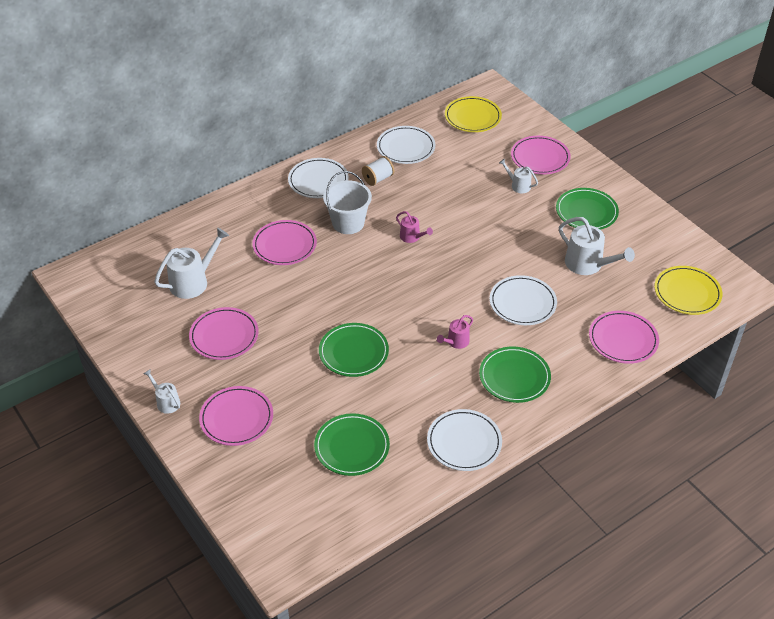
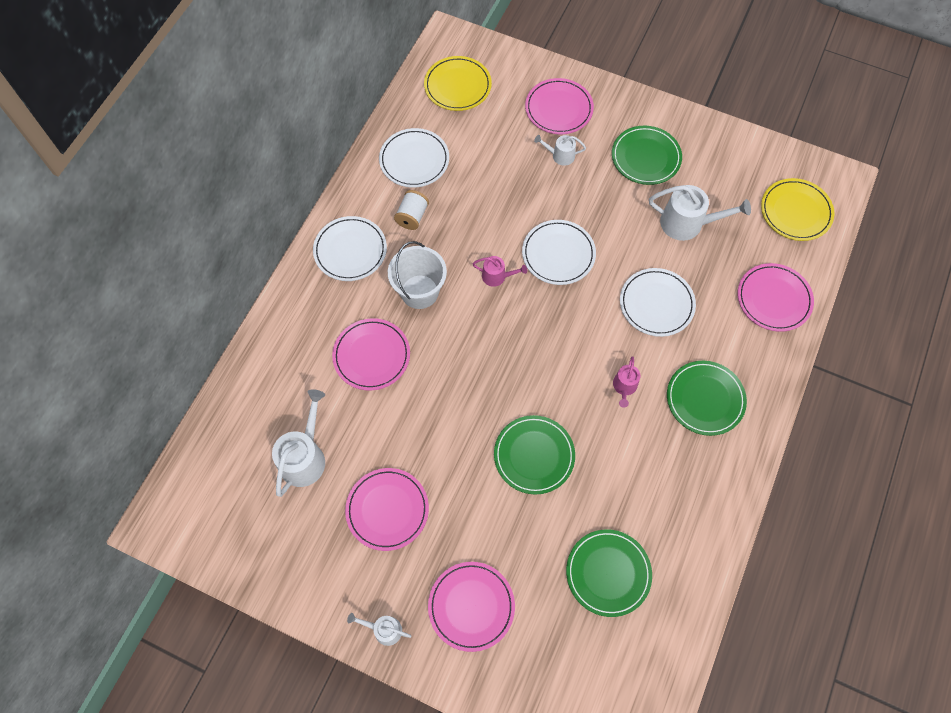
camera: 30 degrees left, 20 degrees up
(464, 442) = (708, 504): white plate -> white plate (558, 254)

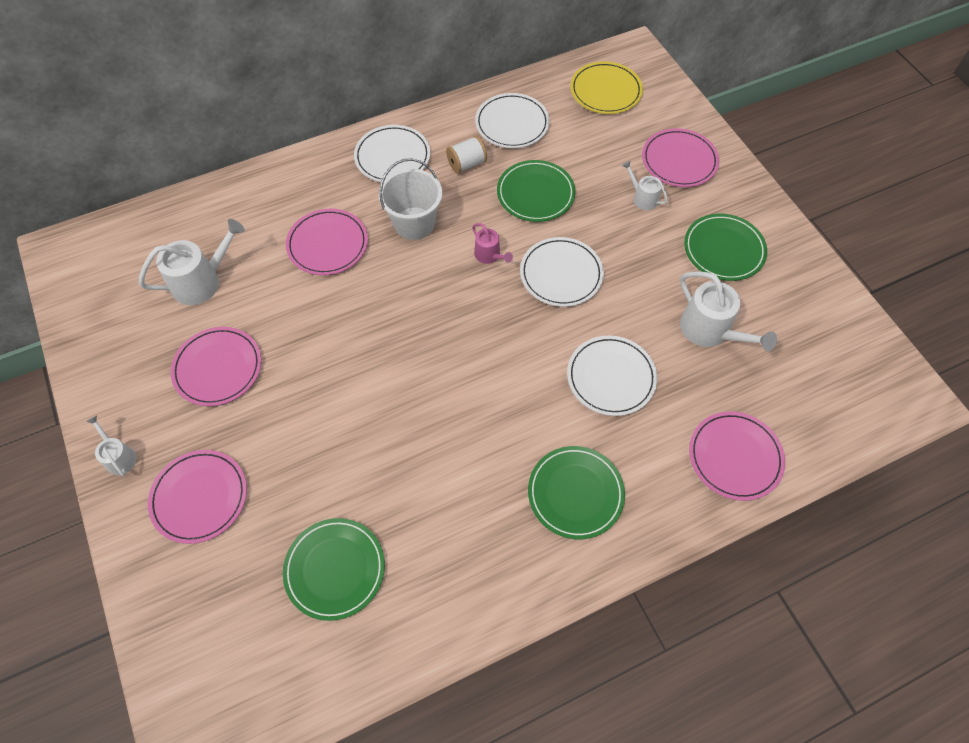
camera: 40 degrees right, 5 degrees down
(534, 455) = (374, 419): green plate -> green plate (535, 193)
(624, 387) = (510, 424): pink watering can -> none
(795, 211) = (837, 395): yellow plate -> none

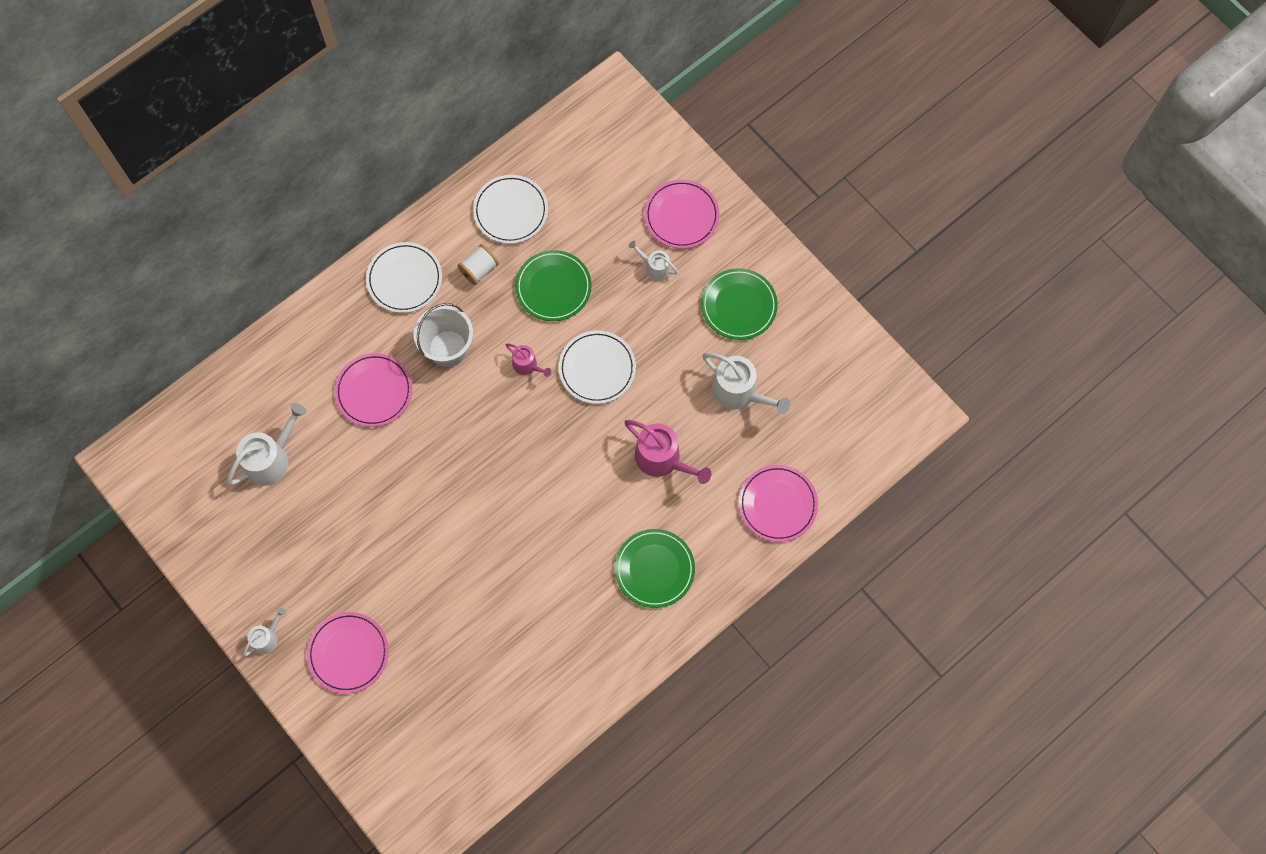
camera: 15 degrees left, 10 degrees up
(119, 457) = (267, 638): white watering can -> white watering can turned 90 degrees clockwise
(218, 368) = (319, 538): pink plate -> none
(335, 569) = (479, 680): green plate -> none
(605, 91) = (594, 148): yellow plate -> none
(611, 377) = (662, 459): white plate -> pink watering can

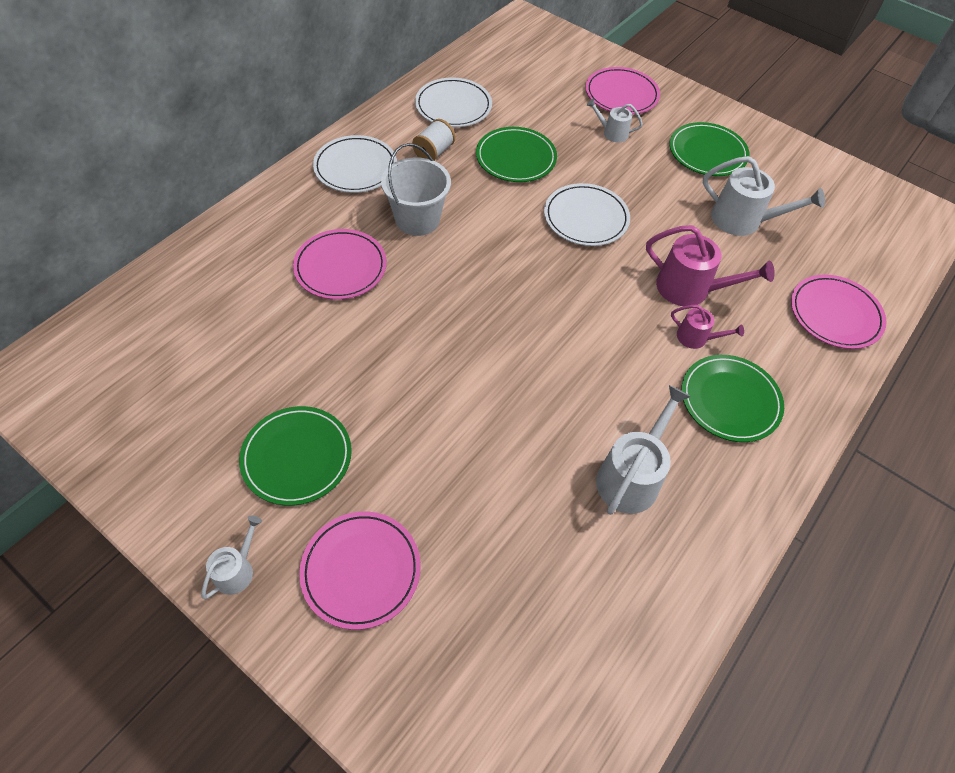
camera: 15 degrees left, 15 degrees down
(271, 459) = (221, 350): white watering can -> white watering can (631, 477)
(316, 561) = (297, 457): none -> green plate
(527, 365) = (509, 224): pink watering can -> pink watering can (696, 338)

